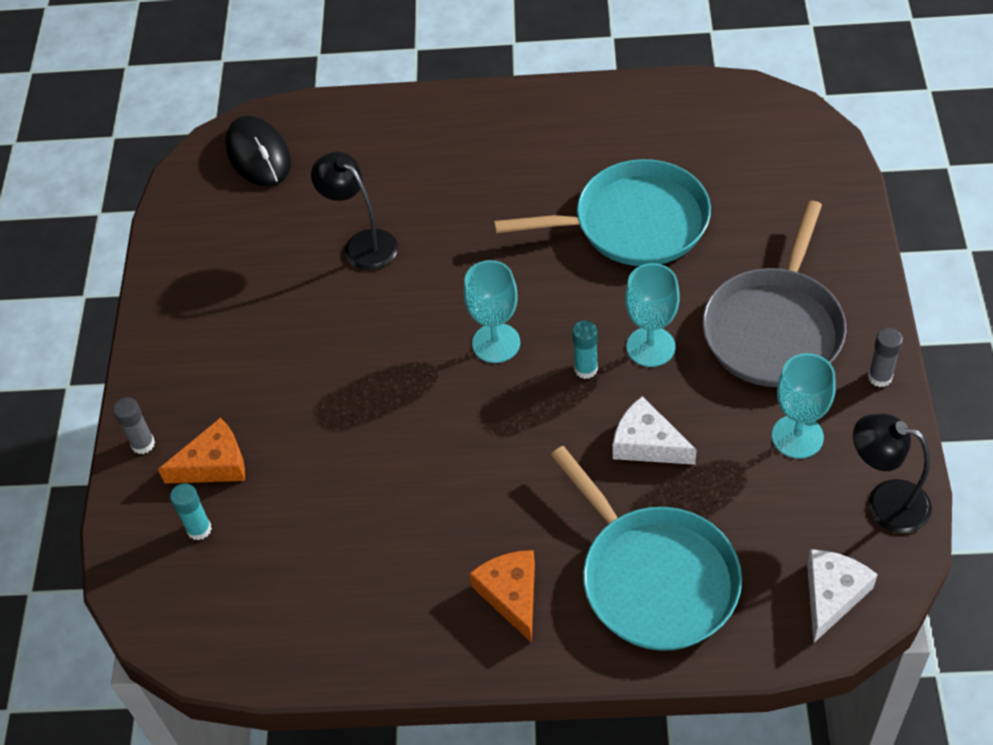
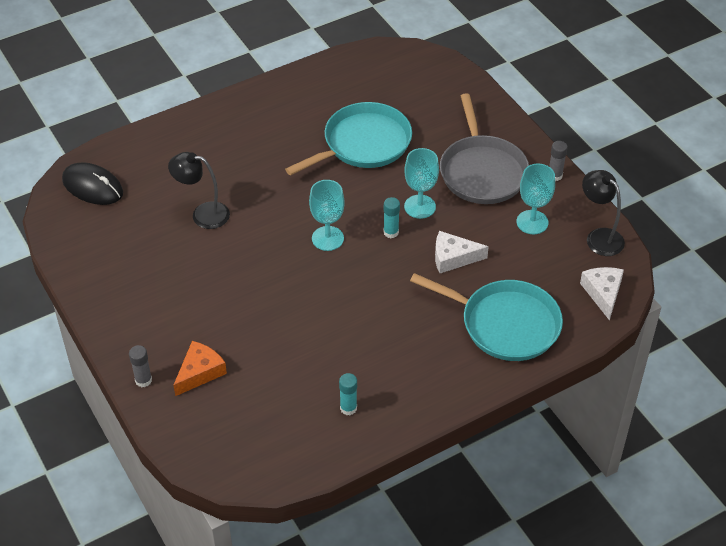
camera: 35 degrees left, 5 degrees down
(199, 529) = (218, 411): turquoise glue stick -> turquoise glue stick (348, 408)
(511, 594) = (432, 366): orange cheese -> none
(885, 502) = (599, 237): black lamp -> black lamp turned 60 degrees clockwise

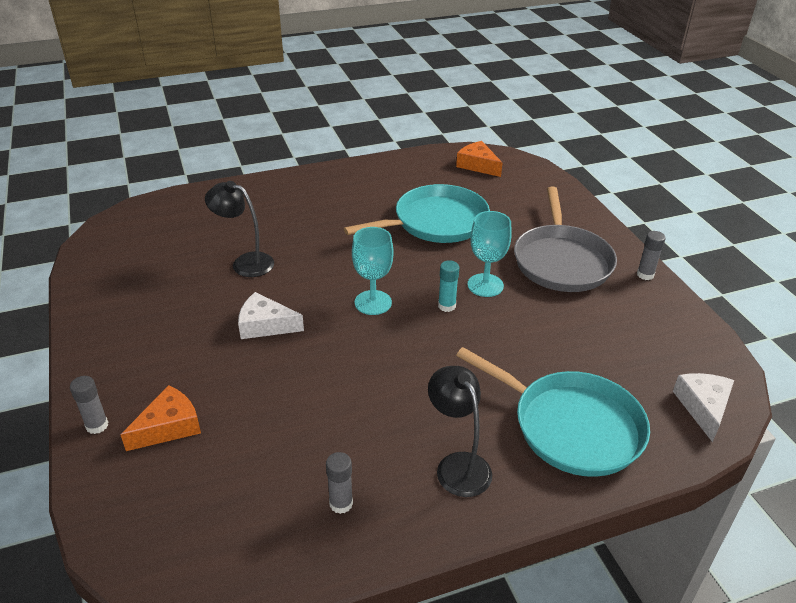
camera: 10 degrees right, 10 degrees down
(92, 187) = (145, 225): black mouse -> none
(348, 408) = (341, 503): turquoise glue stick -> grey glue stick
(389, 68) = (478, 165): none -> orange cheese
(453, 257) = (515, 341): white cheese -> white cheese (265, 325)
(532, 222) = (615, 317): turquoise goblet -> none
(599, 237) = (698, 343): black lamp -> black lamp (457, 465)

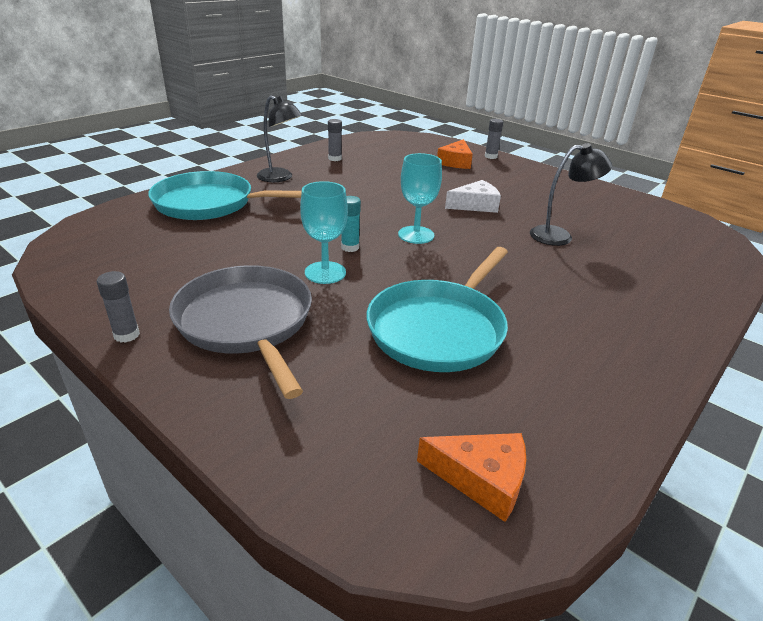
camera: 150 degrees right, 5 degrees down
(703, 407) = (94, 232): white cheese -> none

